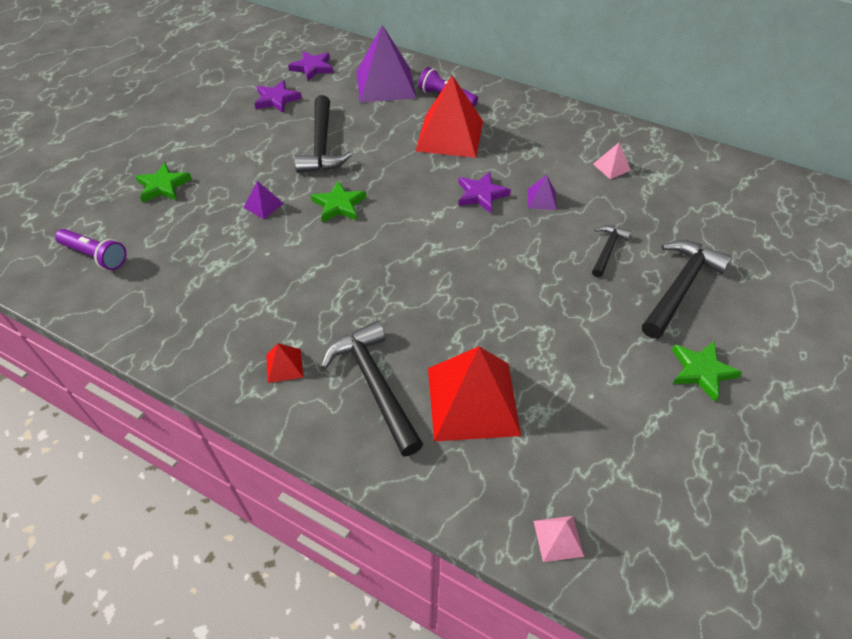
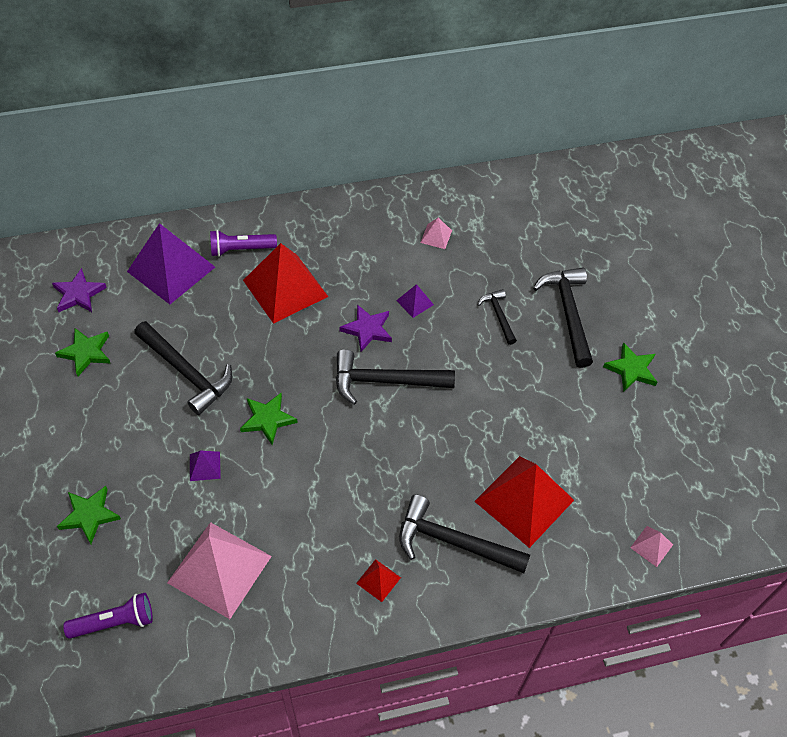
camera: 45 degrees left, 5 degrees up
(192, 273) = (219, 569): none -> pink pyramid
(277, 99) = (86, 352): purple star -> green star
(455, 236) = (385, 381): none -> black hammer

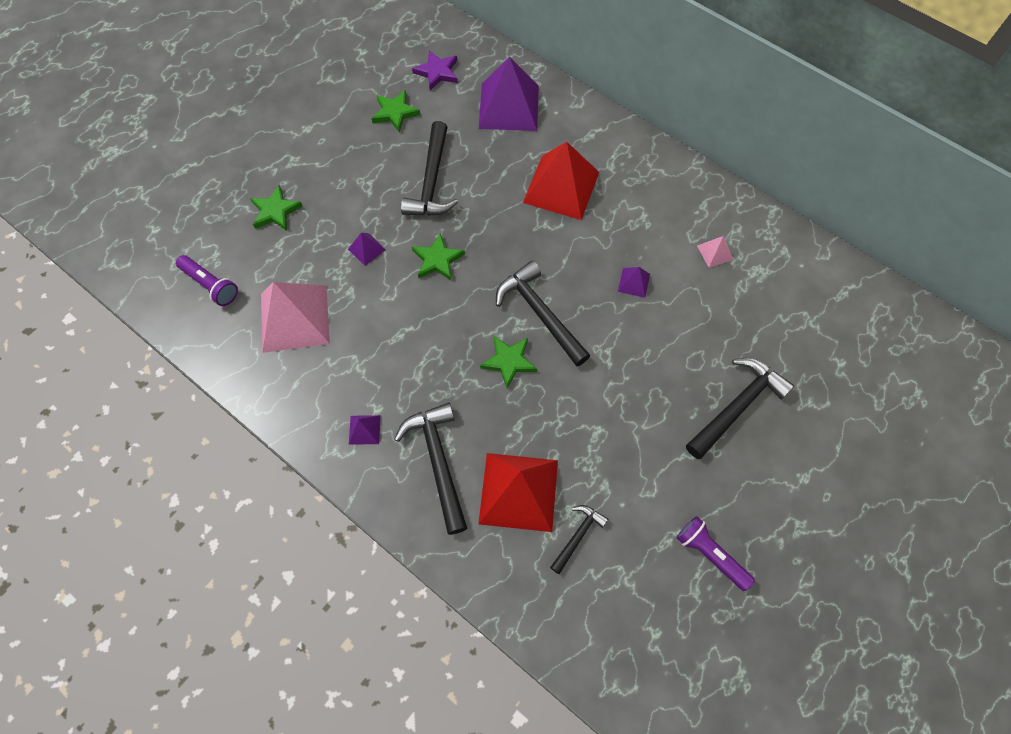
camera: 55 degrees right, 10 degrees up
(241, 249) = (568, 134): purple flashlight -> purple flashlight (710, 554)
(367, 329) = (576, 268): purple star -> none
(378, 580) = (364, 429): red pyramid -> purple pyramid
(498, 316) = (681, 353): black hammer -> black hammer (578, 536)
(631, 369) = (727, 497): green star -> green star (509, 361)
(651, 546) = (560, 627): pink pyramid -> none

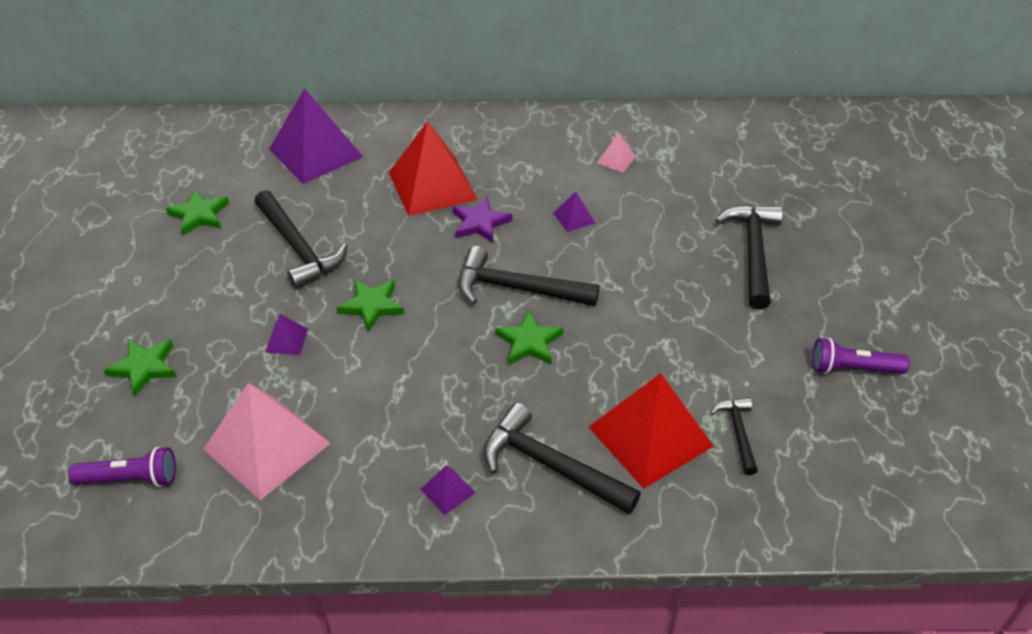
camera: 40 degrees left, 20 degrees down
(437, 72) = (212, 162): purple star -> purple star (480, 223)

